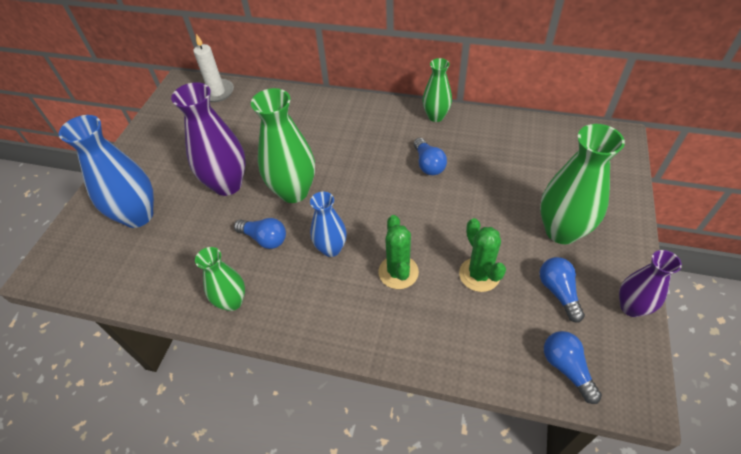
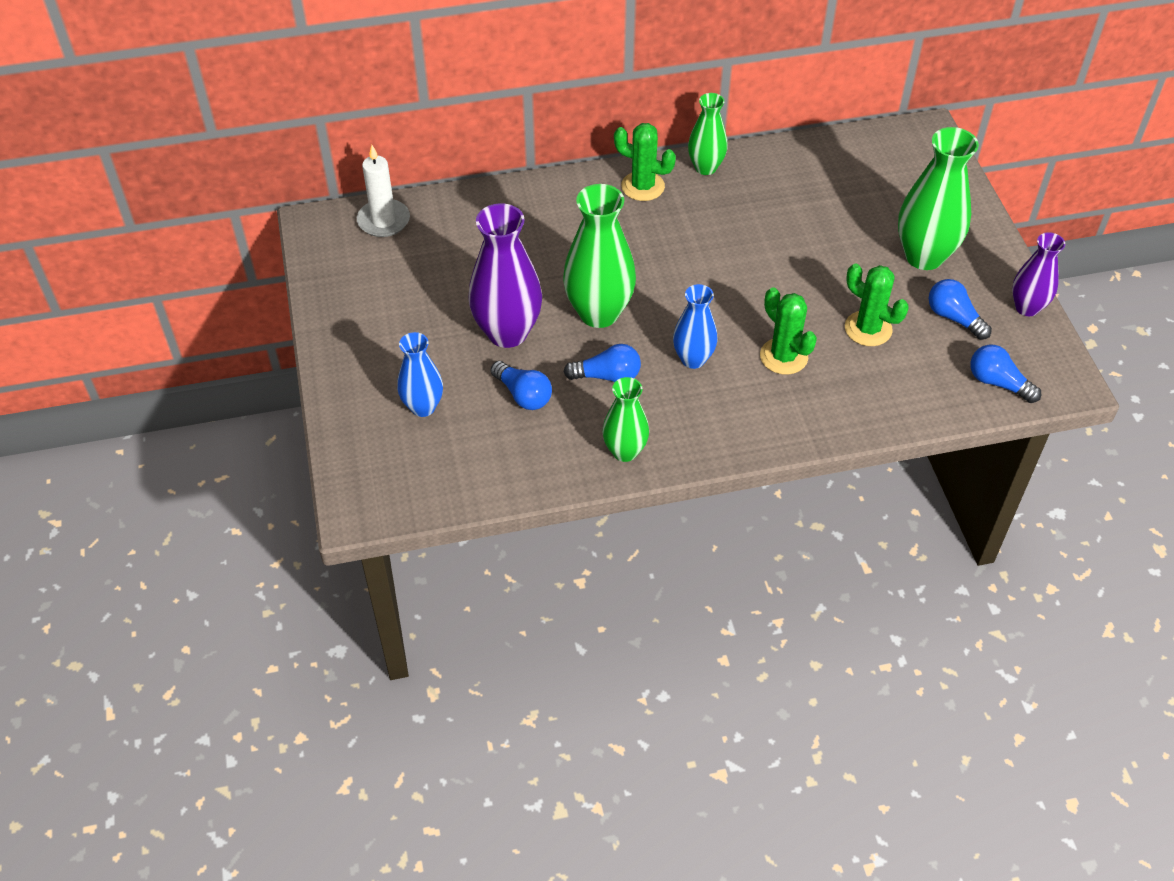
camera: 30 degrees left, 0 degrees up
(138, 216) = (423, 407): blue vase -> blue vase, size x0.60
(385, 117) = (643, 186): none -> green cactus
(428, 164) = (736, 229): blue light bulb -> blue light bulb (523, 395)

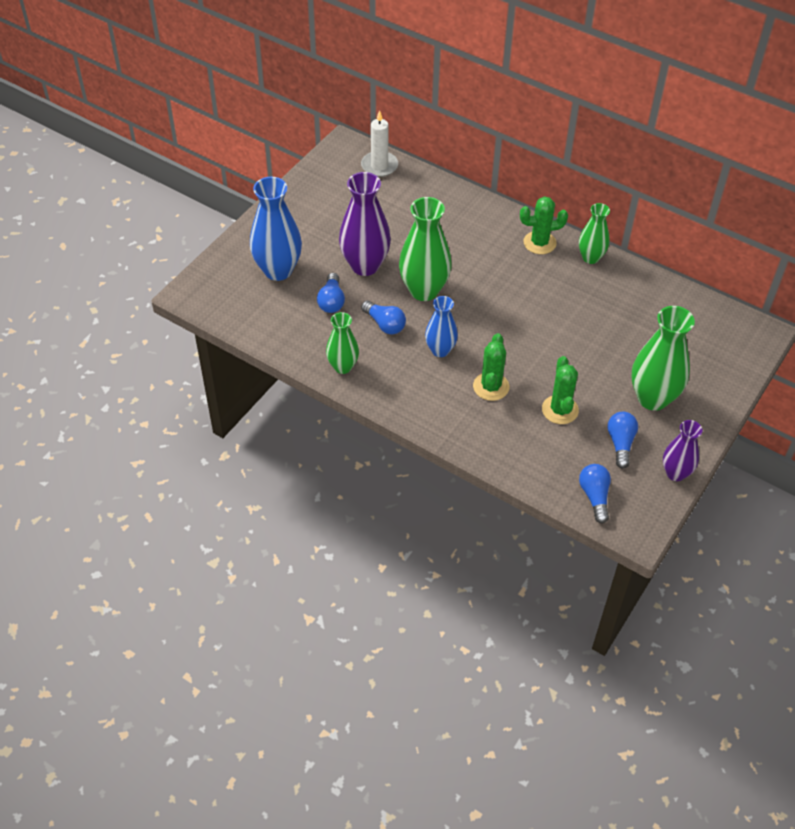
camera: 45 degrees right, 0 degrees up
(423, 407) = (278, 270): blue vase -> blue vase, size x1.66
(643, 186) = (539, 243): green cactus -> green cactus turned 75 degrees counterclockwise

